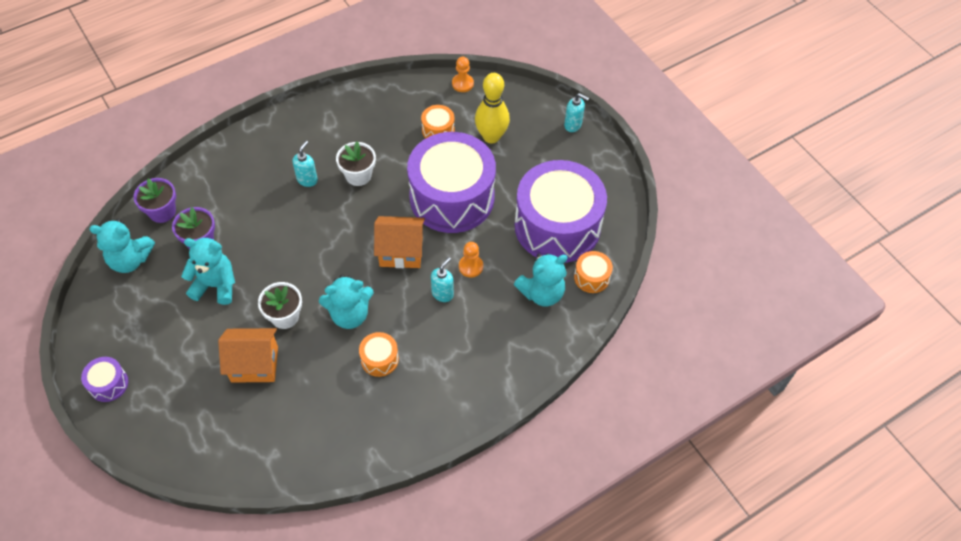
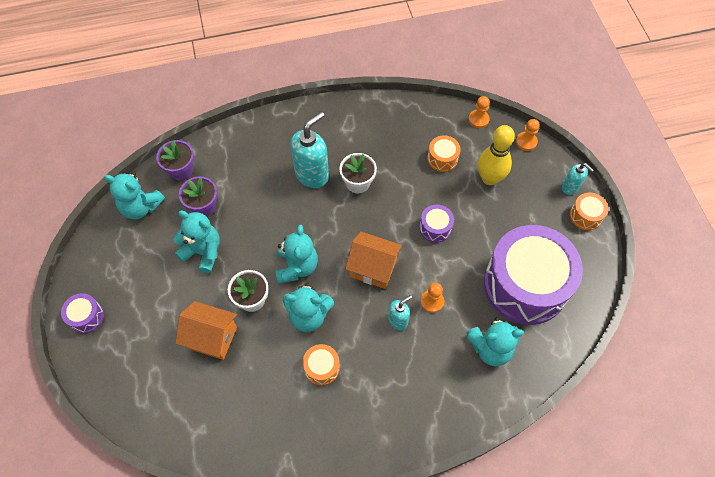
camera: 20 degrees right, 5 degrees up
(307, 179) = (312, 174): turquoise soap dispenser -> turquoise soap dispenser, size x1.86
(321, 272) = (297, 267): none -> turquoise teddy bear
(452, 197) = (435, 228): purple drum -> purple drum, size x0.40
(517, 93) = (526, 142): none -> orange pawn
(591, 277) = (543, 347): orange drum -> orange drum (585, 216)

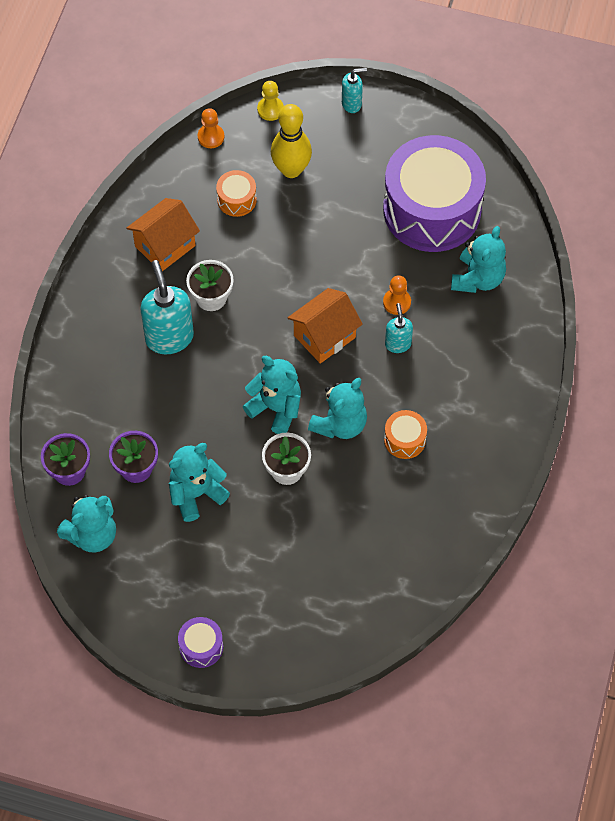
camera: 60 degrees left, 0 degrees up
(212, 337) = (306, 529): orange house -> orange house (165, 246)
(435, 228) = (316, 253): purple drum -> none
(526, 142) = (270, 109): orange pawn -> yellow pawn
(585, 216) = (392, 110): orange drum -> none

